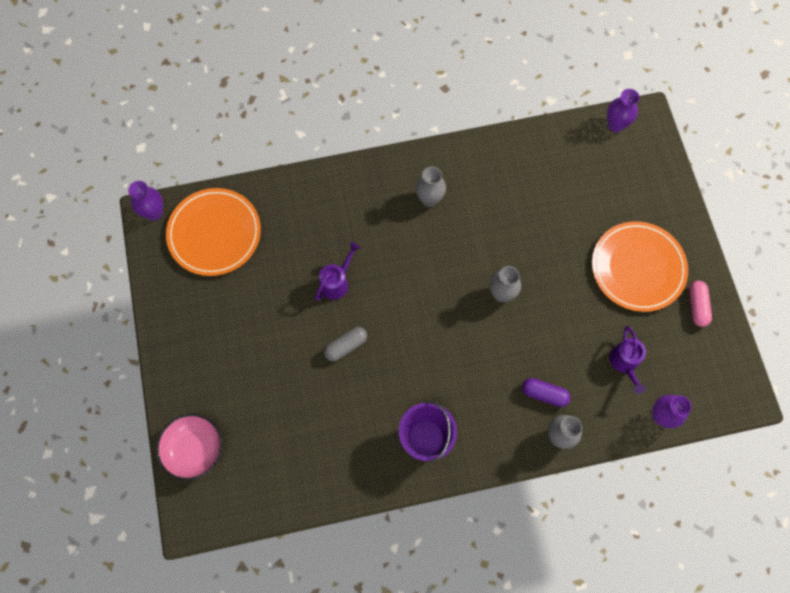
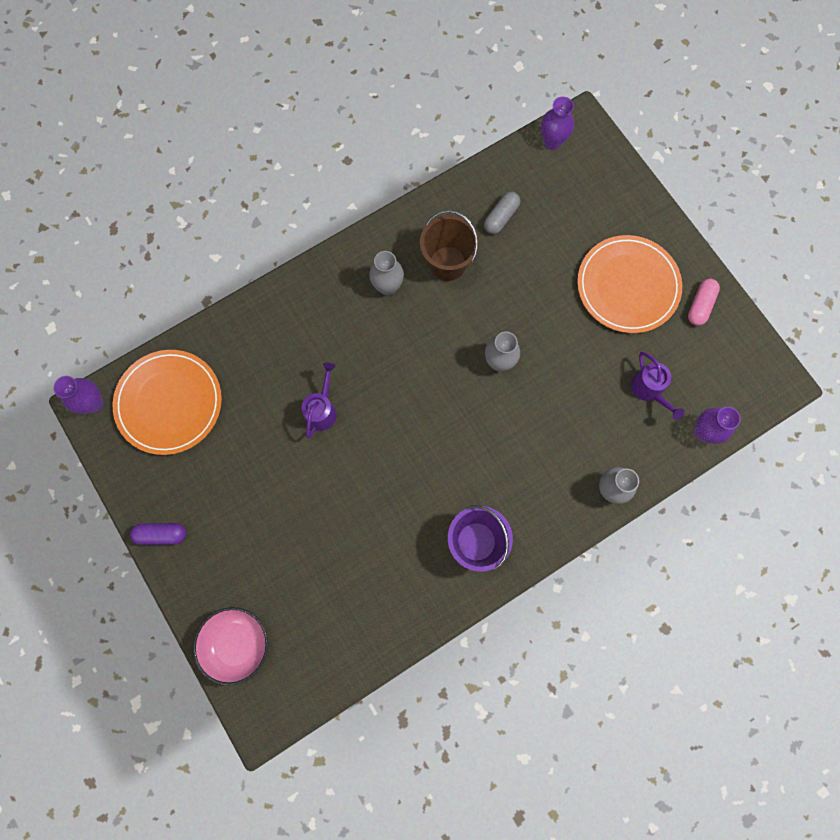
camera: 20 degrees left, 5 degrees up
(346, 346) = (357, 475): grey capsule -> grey capsule (501, 217)
(487, 197) = (447, 263): none -> brown bucket
(544, 394) = (580, 451): purple capsule -> purple capsule (161, 534)
(697, 306) = (700, 305): pink capsule -> pink capsule turned 45 degrees clockwise

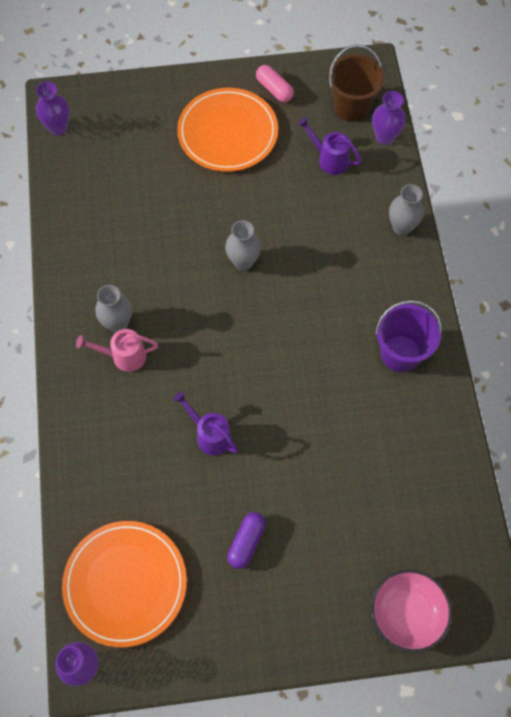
camera: 65 degrees left, 10 degrees down
(161, 534) = (262, 647): purple capsule -> purple capsule (246, 542)
(360, 306) = (123, 356): none -> pink watering can
(447, 263) = (124, 263): brown bucket -> brown bucket (351, 106)
(501, 217) = (105, 200): grey capsule -> none
(649, 390) = (329, 159): purple watering can -> purple watering can turned 150 degrees counterclockwise

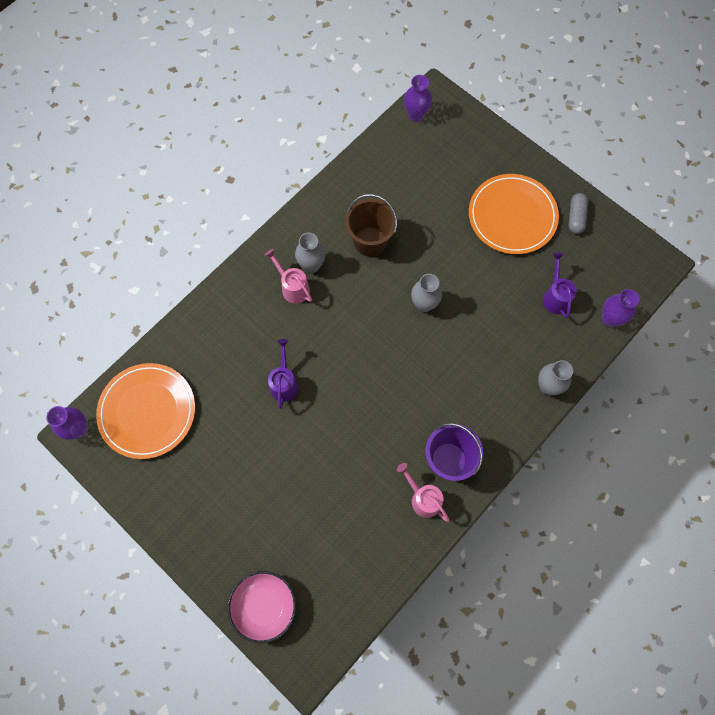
camera: 50 degrees right, 5 degrees up
(246, 542) = (231, 463): purple capsule -> none
(274, 89) = (576, 217): pink capsule -> grey capsule
(351, 106) = (613, 277): brown bucket -> brown bucket (370, 241)
(417, 400) = (423, 498): none -> pink watering can

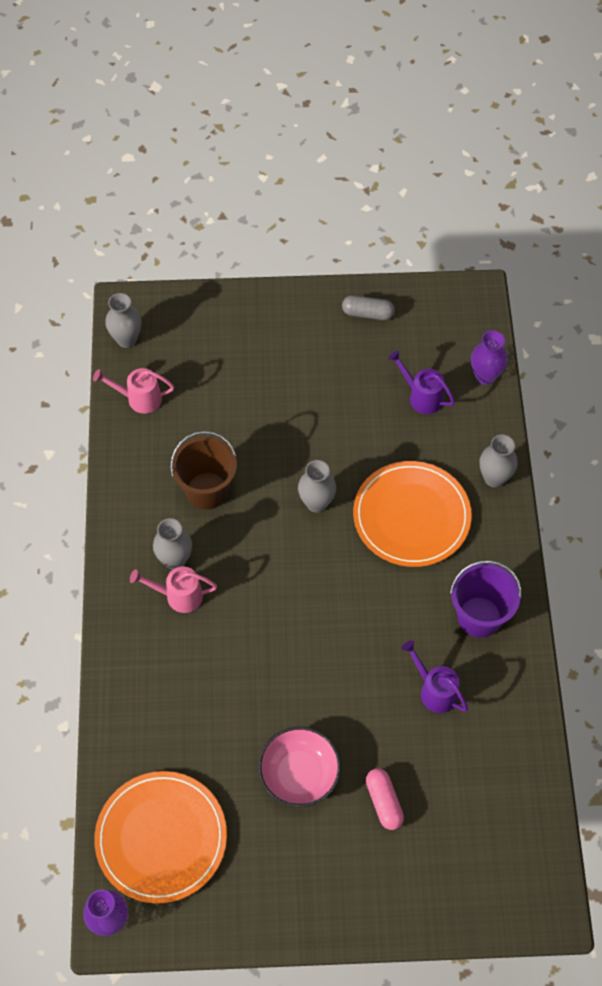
camera: 45 degrees left, 10 degrees down
(264, 606) = (458, 896): pink bowl -> pink bowl (299, 774)
(280, 511) = (384, 802): none -> pink capsule
(284, 382) = (264, 688): purple watering can -> purple watering can (434, 690)
(416, 115) = (126, 339): purple vase -> grey vase
(423, 498) = (492, 669): pink watering can -> pink watering can (139, 398)
(512, 216) = (312, 358): orange plate -> orange plate (411, 516)
(576, 217) = (367, 313): grey capsule -> grey capsule turned 45 degrees counterclockwise

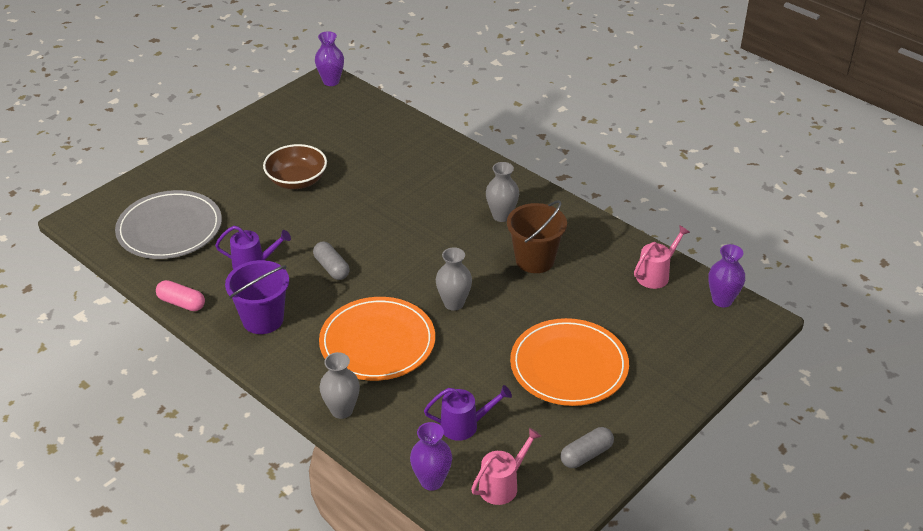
camera: 135 degrees right, 20 degrees down
(126, 339) = (722, 300): grey vase -> purple vase
(161, 838) = (343, 117): orange plate -> orange plate (569, 365)
(178, 596) = (474, 203): pink watering can -> pink watering can (503, 485)
(299, 774) = (297, 180): pink bowl -> brown bowl
(373, 626) = (331, 268): none -> grey capsule
(384, 802) = (231, 200): pink capsule -> pink capsule (181, 303)
(473, 811) = (169, 228): none -> grey plate

